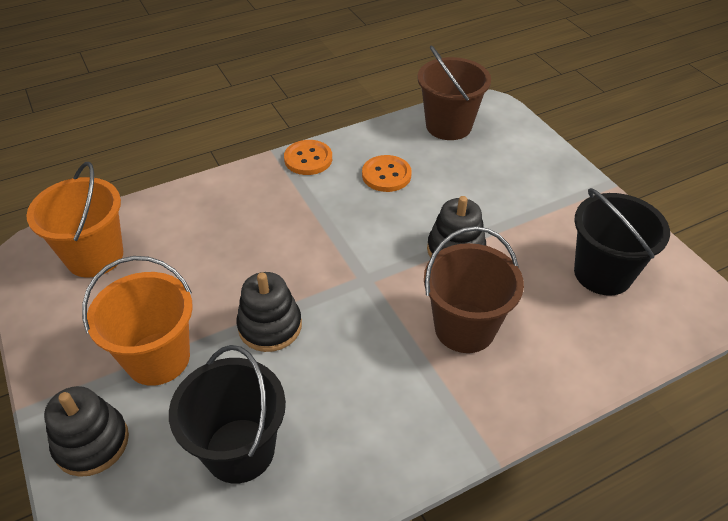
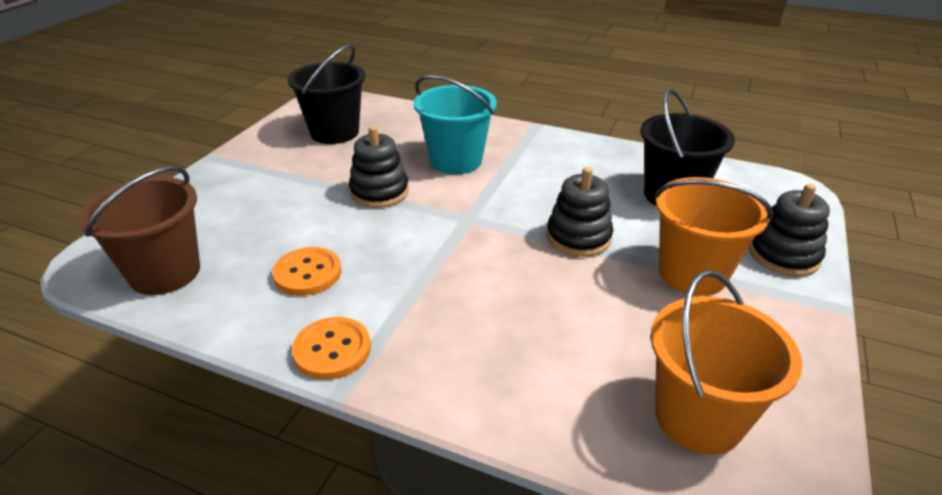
camera: 130 degrees left, 10 degrees down
(464, 328) = (456, 161): brown bucket -> turquoise bucket

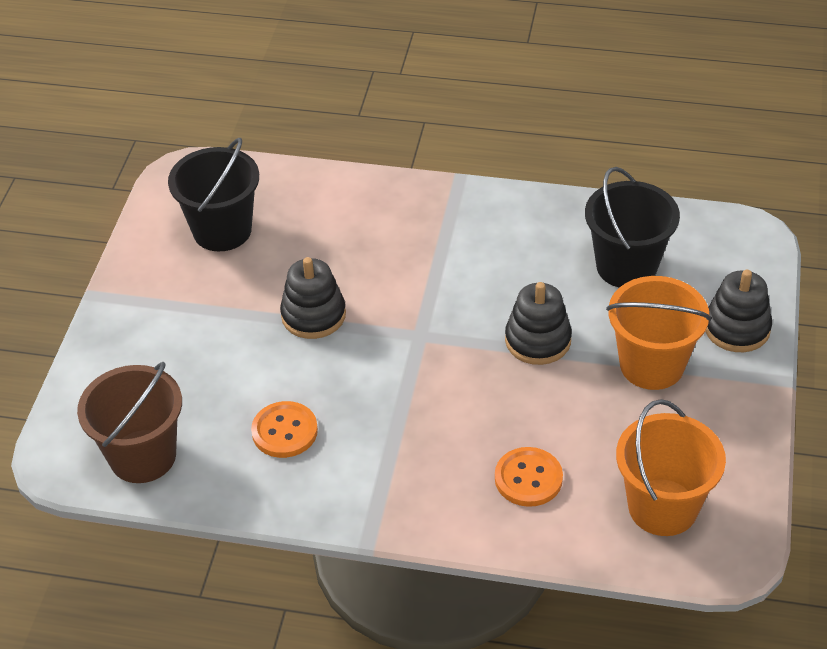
camera: 10 degrees left, 10 degrees up
(332, 350) = (344, 505): orange button -> orange button (528, 478)
(456, 161) = (382, 254): turquoise bucket -> none

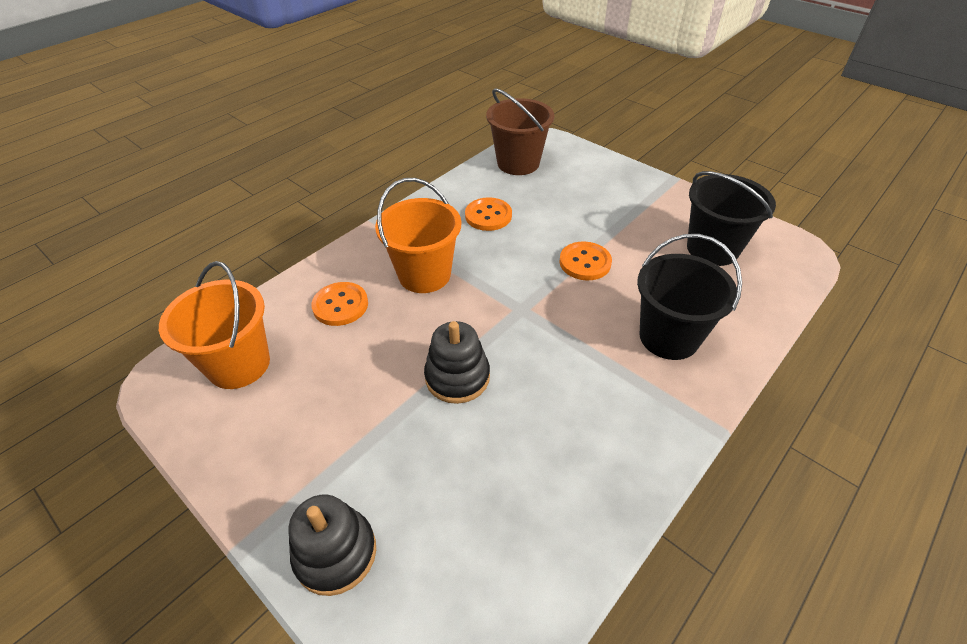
camera: 120 degrees right, 0 degrees up
(313, 315) = (585, 262): black stacking toy -> orange button
(626, 266) = (494, 504): black bucket -> black bucket (668, 337)
(651, 365) = (361, 443): orange bucket -> orange bucket (424, 275)

